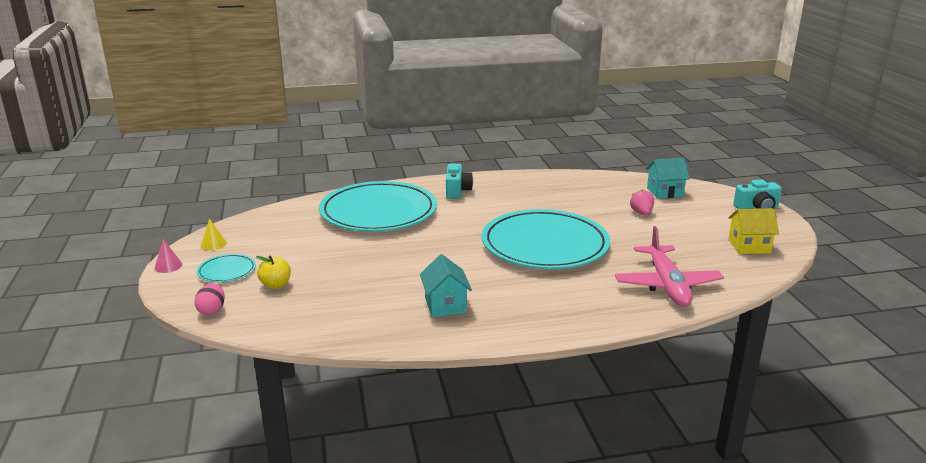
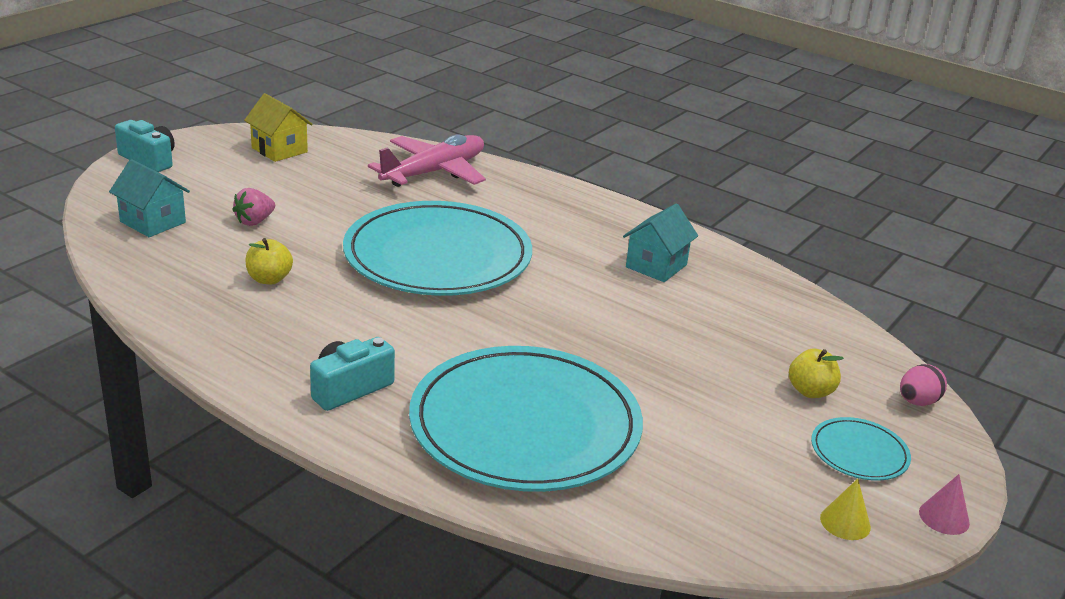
camera: 135 degrees left, 5 degrees up
(571, 201) = (269, 279): none -> yellow apple

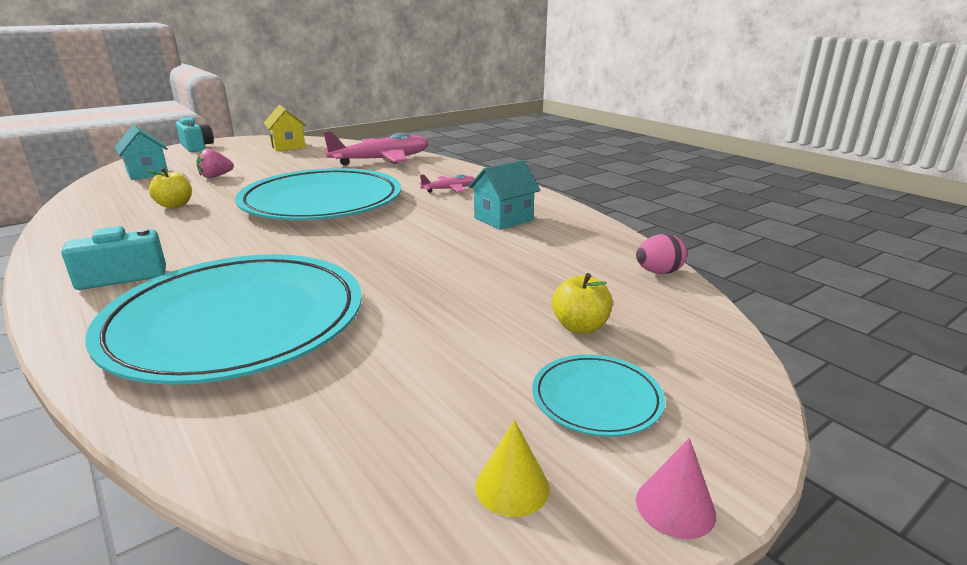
camera: 20 degrees right, 5 degrees down
(562, 222) = (449, 189): none -> pink plane
(917, 402) = (712, 352): pink egg -> pink egg (658, 272)

